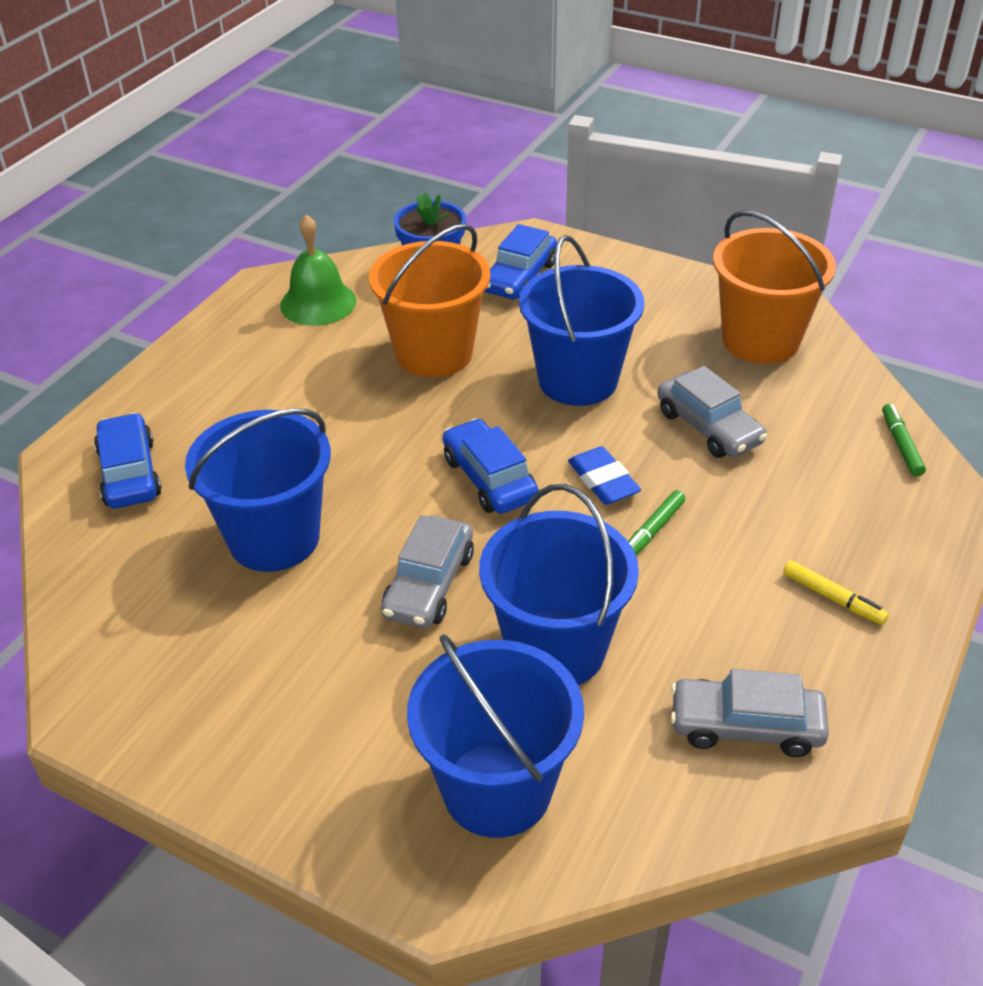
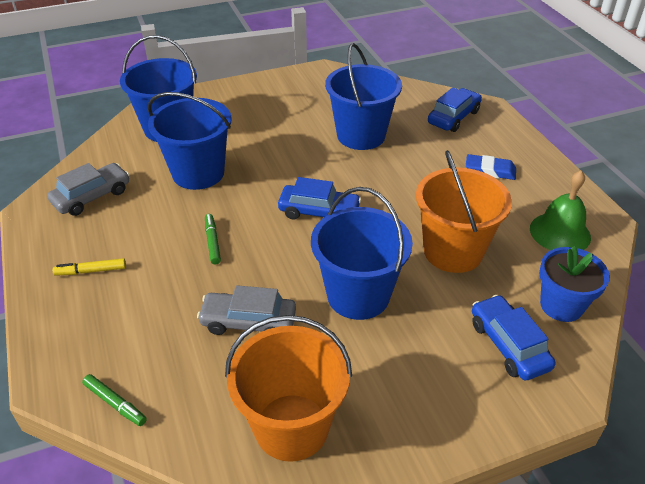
camera: 130 degrees right, 0 degrees up
(130, 473) = (453, 117): blue car -> blue car turned 75 degrees counterclockwise
(429, 584) = (278, 160): grey car -> none
(603, 480) = (266, 249): blue eraser -> blue eraser (490, 170)

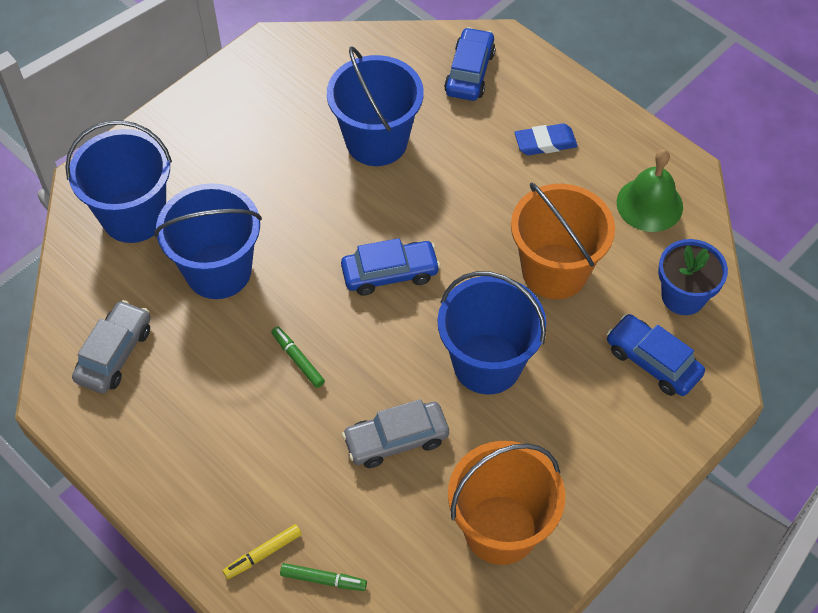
camera: 25 degrees left, 15 degrees up
(91, 271) = (189, 450): yellow marker -> yellow marker (263, 554)

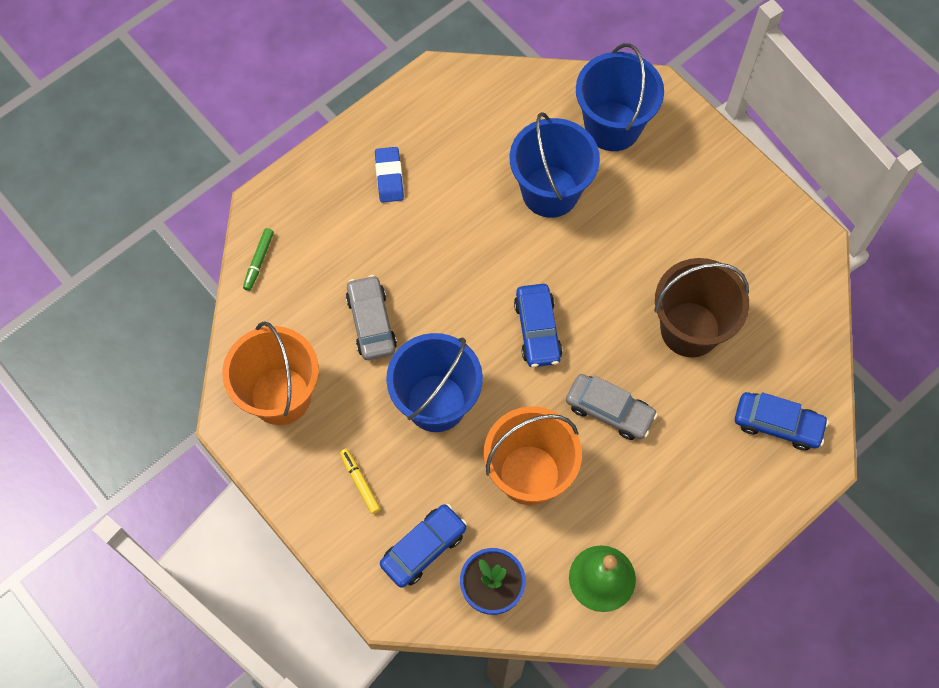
camera: 95 degrees right, 10 degrees up
(115, 354) = (474, 115): grey car -> grey car (609, 411)
(263, 554) = (286, 220): yellow marker -> yellow marker (360, 482)
(298, 359) = (455, 251): green marker -> none
(376, 141) = (690, 329): blue bucket -> brown bucket
(545, 142) = (684, 487): blue eraser -> blue eraser (389, 177)

